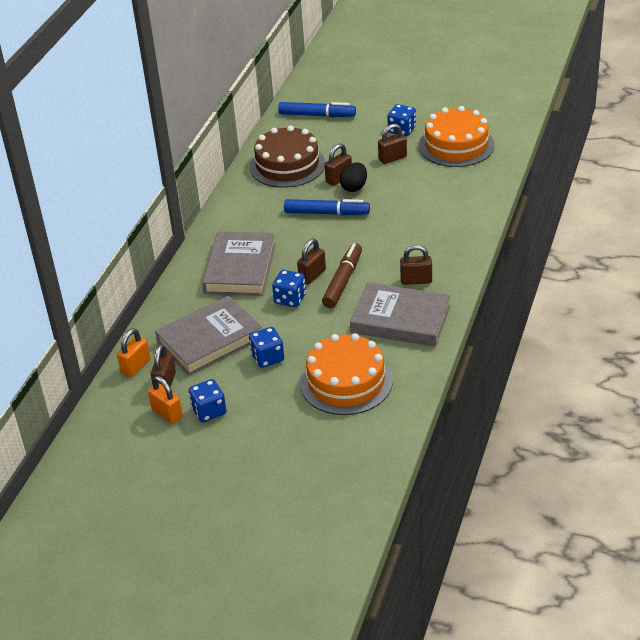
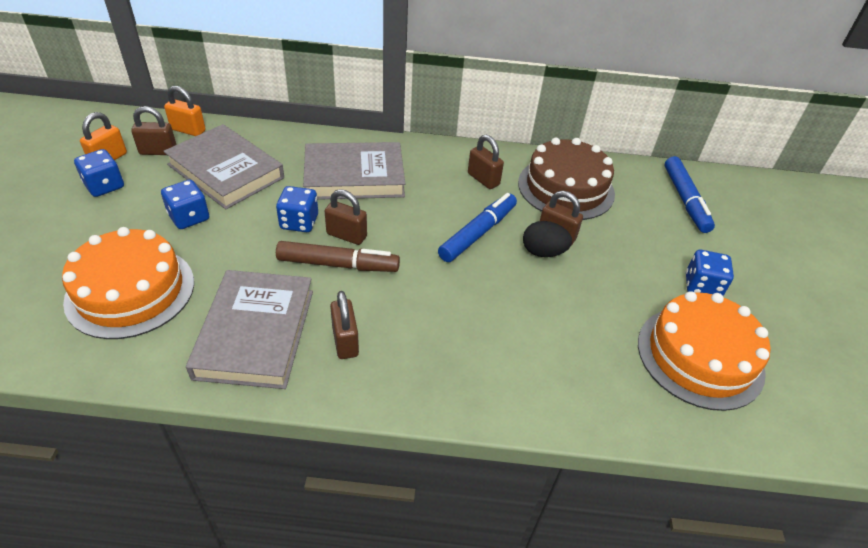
camera: 70 degrees right, 5 degrees up
(327, 213) = (478, 233): blue marker -> blue marker turned 135 degrees counterclockwise
(392, 158) = (627, 284): brown padlock -> brown padlock (483, 179)

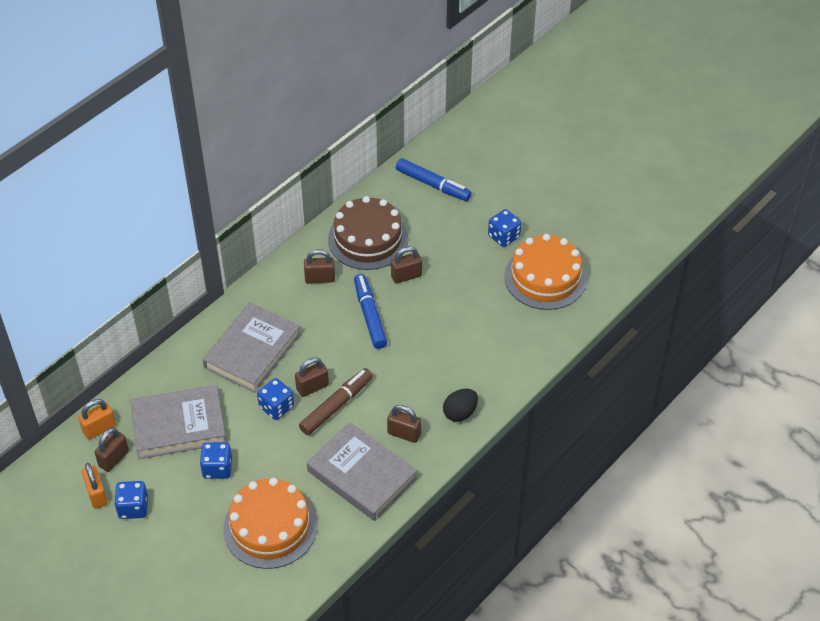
camera: 50 degrees left, 5 degrees up
(543, 252) = (414, 293): black egg -> black egg (460, 413)

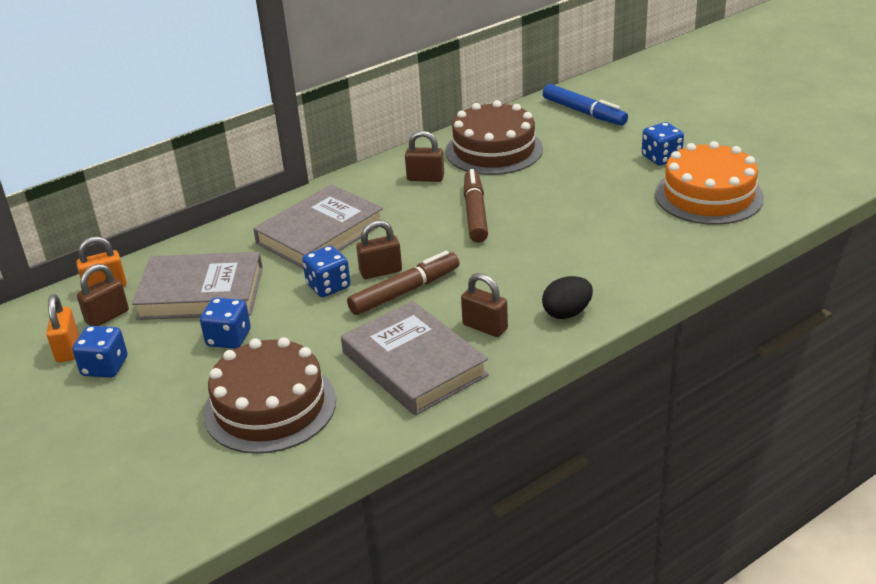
camera: 15 degrees right, 15 degrees down
(270, 527) = (270, 406): orange cake -> brown cake
(370, 315) = (475, 213): blue marker -> brown marker
(406, 276) = (531, 183): brown padlock -> none

